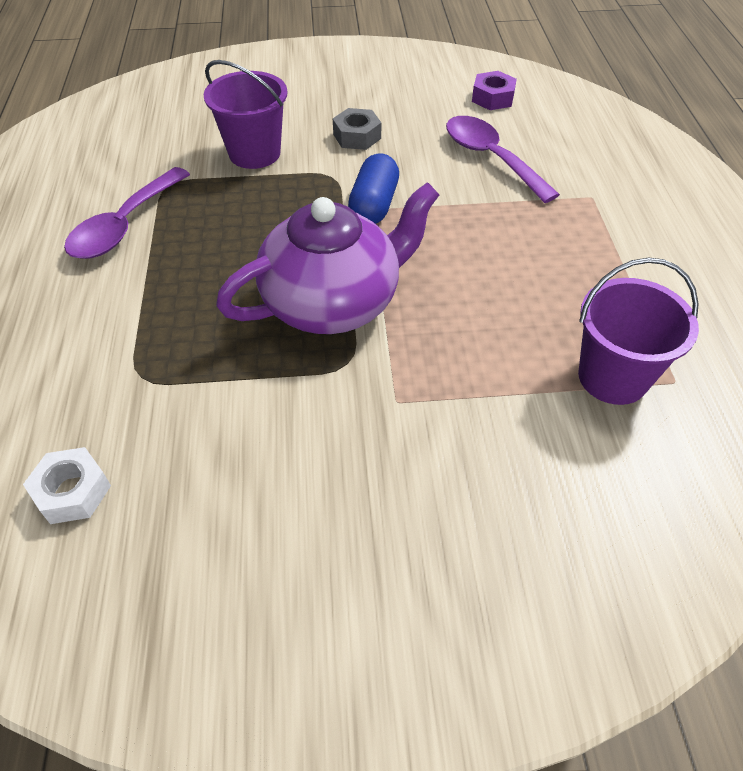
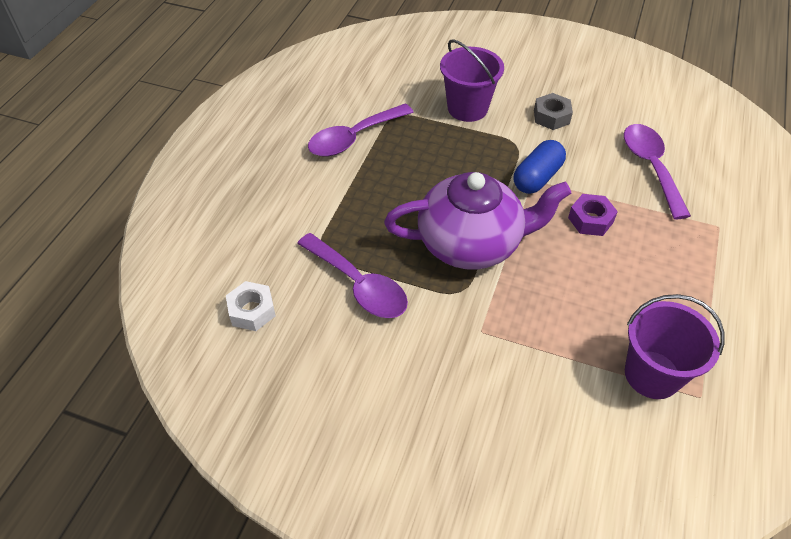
camera: 25 degrees right, 0 degrees up
(212, 402) = (358, 285): none -> purple spoon
(492, 98) = (681, 114): purple nut -> purple nut (590, 220)

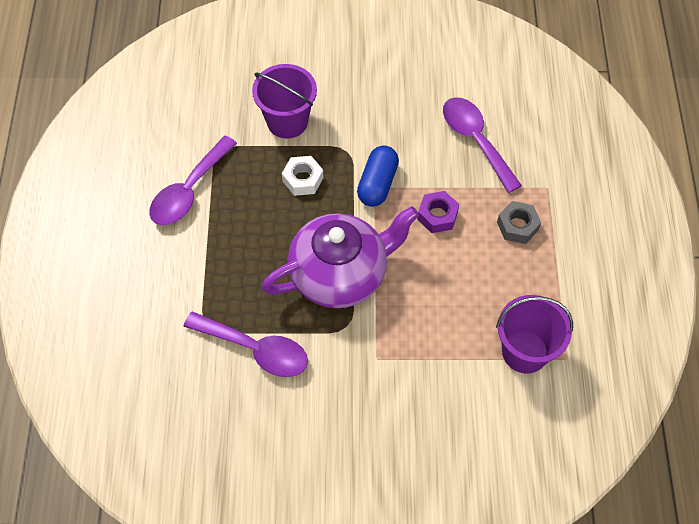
camera: 20 degrees left, 10 degrees up
(252, 311) = (170, 406): white nut -> white nut (303, 179)
(551, 117) = (370, 108): grey nut -> grey nut (517, 226)

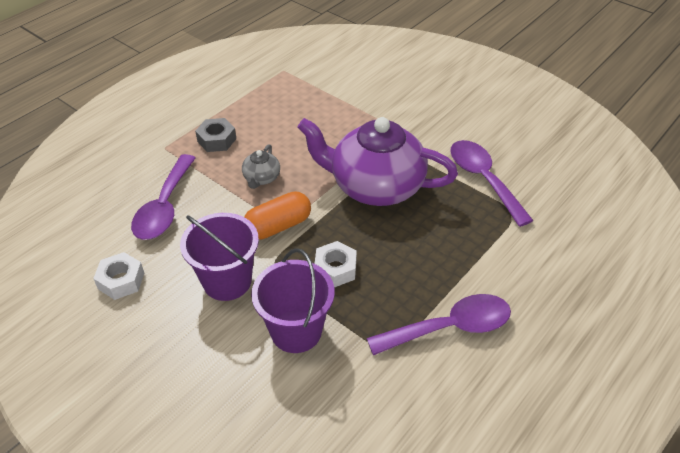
camera: 140 degrees left, 15 degrees down
(377, 184) = (278, 226): blue capsule -> orange capsule
(433, 75) = (121, 280): none -> white nut
(437, 215) = (261, 178): purple nut -> grey teapot
(525, 351) = (303, 85): purple bucket -> purple bucket (227, 281)

